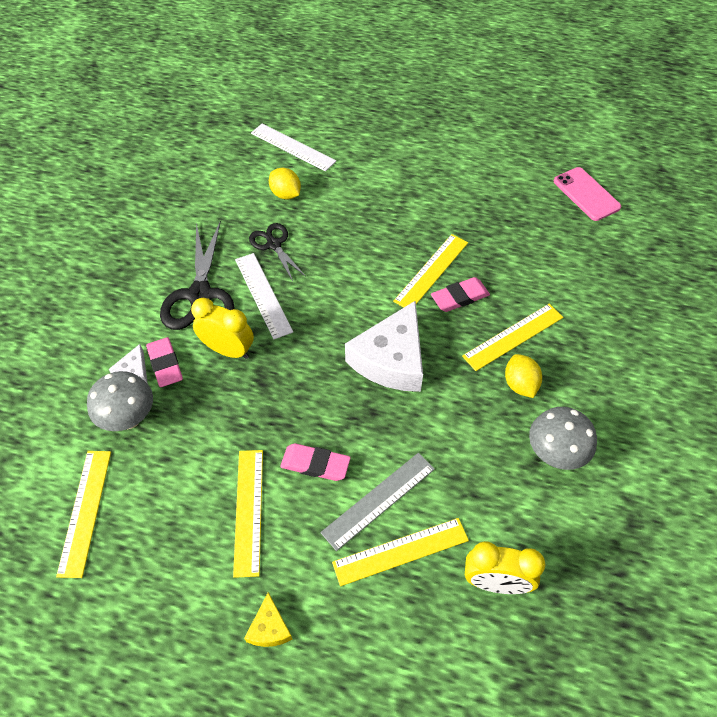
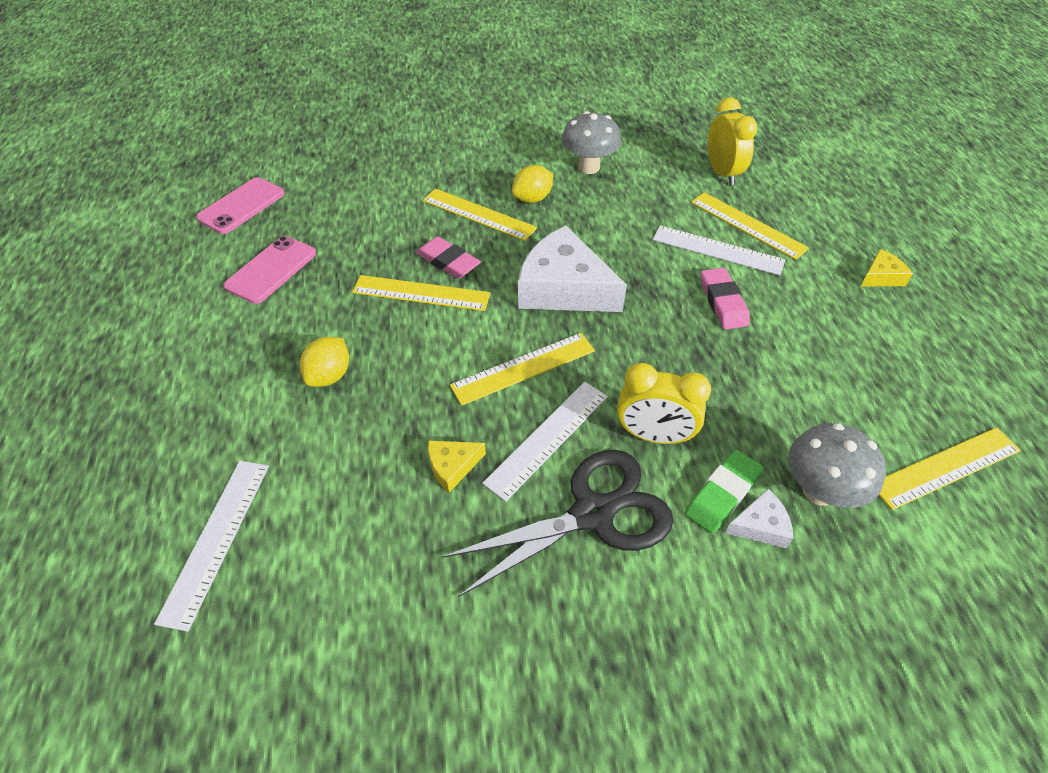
camera: 115 degrees left, 5 degrees down
(165, 364) = (722, 494): pink eraser -> green eraser
(228, 350) = (653, 435): yellow clock -> yellow clock turned 75 degrees counterclockwise
(249, 511) = (809, 331): yellow ruler -> yellow ruler (523, 368)
(274, 244) = (452, 466): black scissors -> yellow cheese
(285, 194) = (340, 498): yellow lemon -> yellow lemon (330, 375)
(379, 500) = (717, 250): grey ruler -> white ruler
(391, 359) = (564, 288): white cheese -> white cheese turned 150 degrees counterclockwise
(498, 198) = (271, 270): none -> pink phone

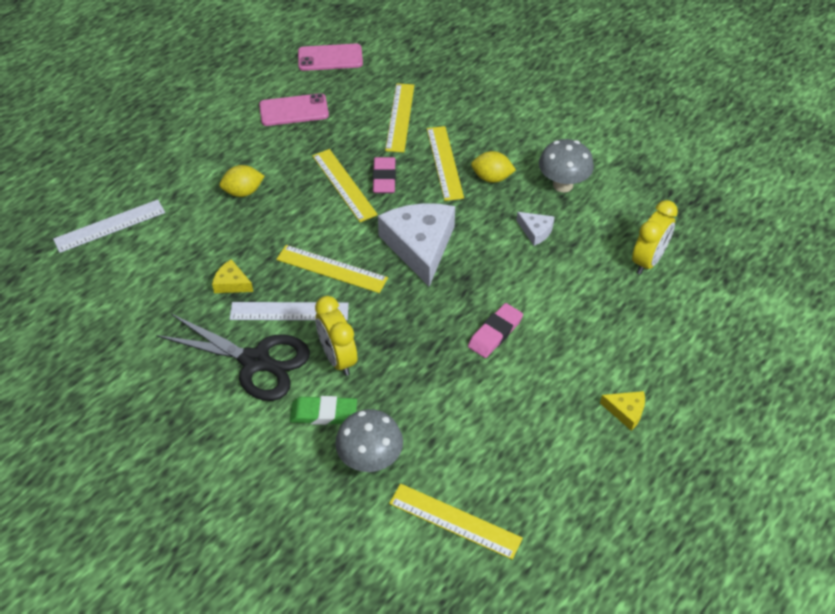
camera: 50 degrees right, 0 degrees up
(717, 250) = (549, 303): white ruler -> none
(747, 225) = (599, 306): yellow ruler -> yellow ruler (400, 117)
(760, 525) = (316, 442): white cheese -> white cheese (535, 231)

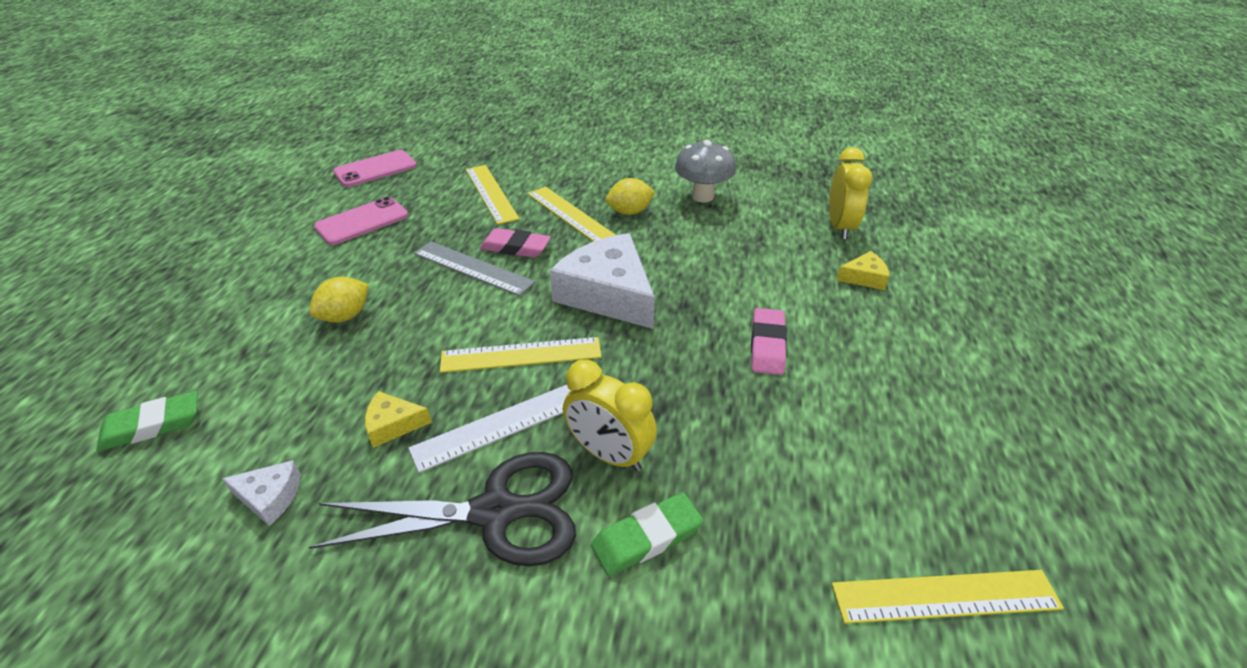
camera: 30 degrees left, 10 degrees down
(110, 226) = (152, 425): white ruler -> green eraser
(344, 185) = (473, 268): yellow ruler -> grey ruler
(370, 460) = (763, 571): grey mushroom -> none
(384, 178) = (515, 247): pink eraser -> pink eraser turned 45 degrees counterclockwise
(535, 231) = (715, 240): white cheese -> white cheese (270, 497)
(626, 411) = (973, 364): yellow cheese -> yellow cheese (864, 278)

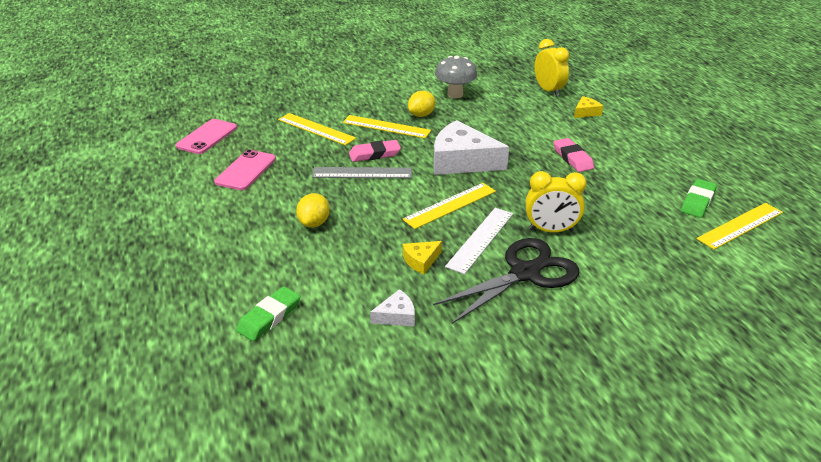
camera: 30 degrees left, 5 degrees down
(647, 537) = (605, 254): green eraser -> green eraser (697, 201)

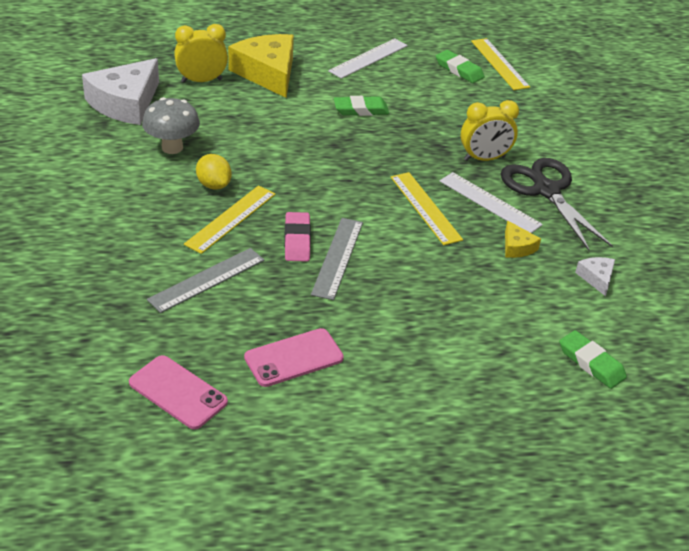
camera: 80 degrees left, 5 degrees up
(246, 170) = (293, 358): pink phone -> pink phone turned 60 degrees counterclockwise
(314, 223) = (433, 311): yellow lemon -> none
(316, 129) = (207, 280): yellow ruler -> grey ruler
(462, 161) = (339, 180): white cheese -> white cheese (125, 103)
(550, 230) = (484, 159): yellow clock -> yellow clock turned 60 degrees clockwise
(572, 158) = (361, 110): pink eraser -> green eraser
(586, 112) = (268, 73): yellow cheese -> yellow cheese, size x2.22
(661, 151) = (368, 58): none -> white ruler

